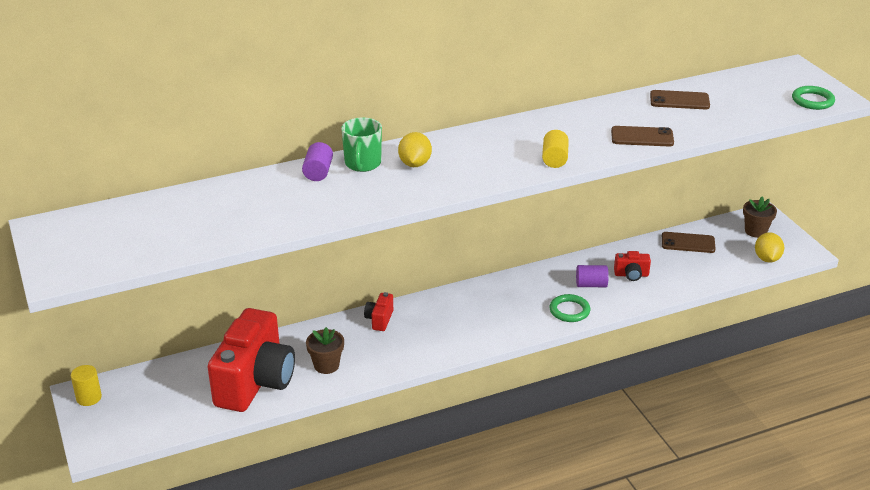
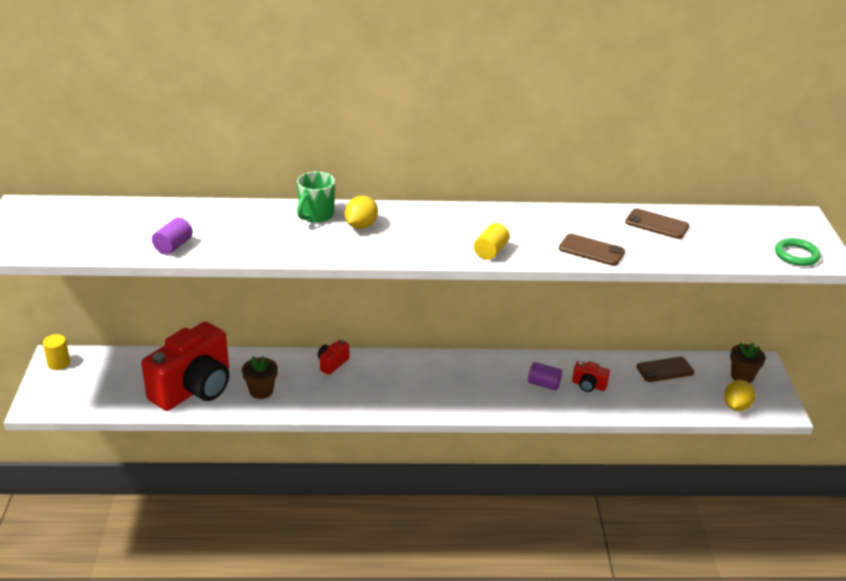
camera: 20 degrees right, 0 degrees up
(318, 172) = (273, 213): purple cylinder -> purple cylinder (173, 246)
(569, 311) = (507, 403): green ring -> none
(688, 243) = (665, 370): brown phone -> brown phone turned 45 degrees counterclockwise

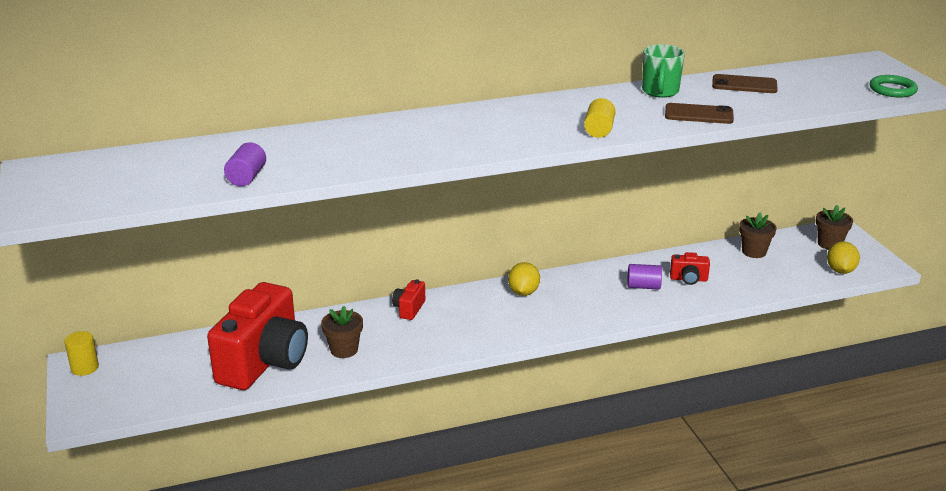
camera: 15 degrees left, 5 degrees down
(316, 215) = (389, 127): green mug -> green mug (660, 92)
(361, 226) = (445, 129): yellow lemon -> yellow lemon (523, 292)
(665, 370) = (754, 252): brown phone -> brown flower pot

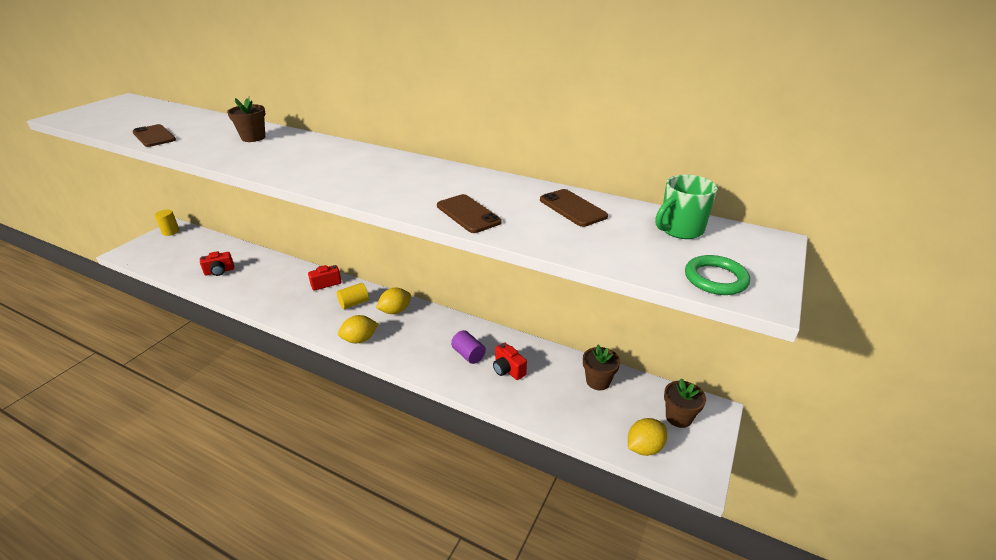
camera: 45 degrees right, 5 degrees up
(246, 177) = (154, 136): purple cylinder -> brown phone
(264, 362) = (219, 271): red camera -> red camera, size x0.41
(344, 350) = (256, 287): brown flower pot -> brown flower pot (253, 138)
(540, 327) = (359, 339): none -> yellow lemon
(599, 130) = (371, 192): yellow cylinder -> yellow cylinder (354, 303)
(660, 92) = (491, 185): green mug -> green mug (680, 230)

